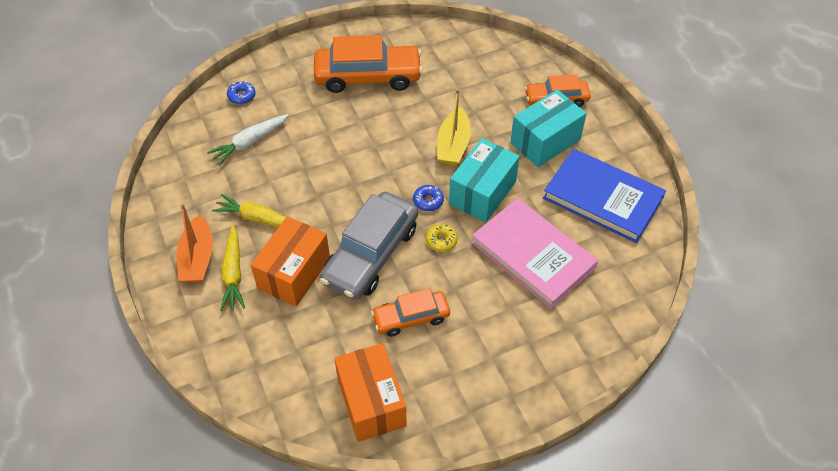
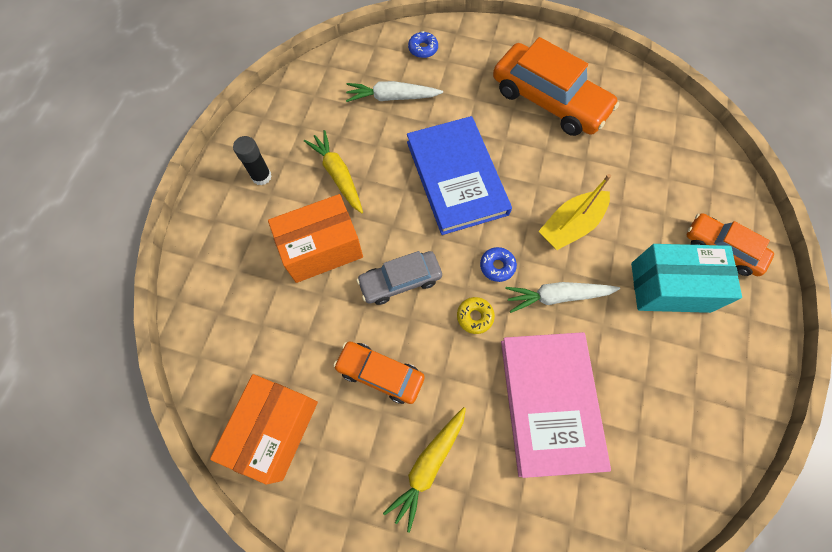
camera: 40 degrees right, 15 degrees up
(198, 258) = (261, 176): orange boat -> black glue stick
(233, 274) = (275, 212): yellow carrot -> yellow carrot (428, 466)
(370, 254) = (400, 281): grey car -> grey car, size x0.59
(482, 193) = (557, 296): turquoise box -> white carrot
(603, 198) = (679, 397): blue book -> blue book (457, 177)

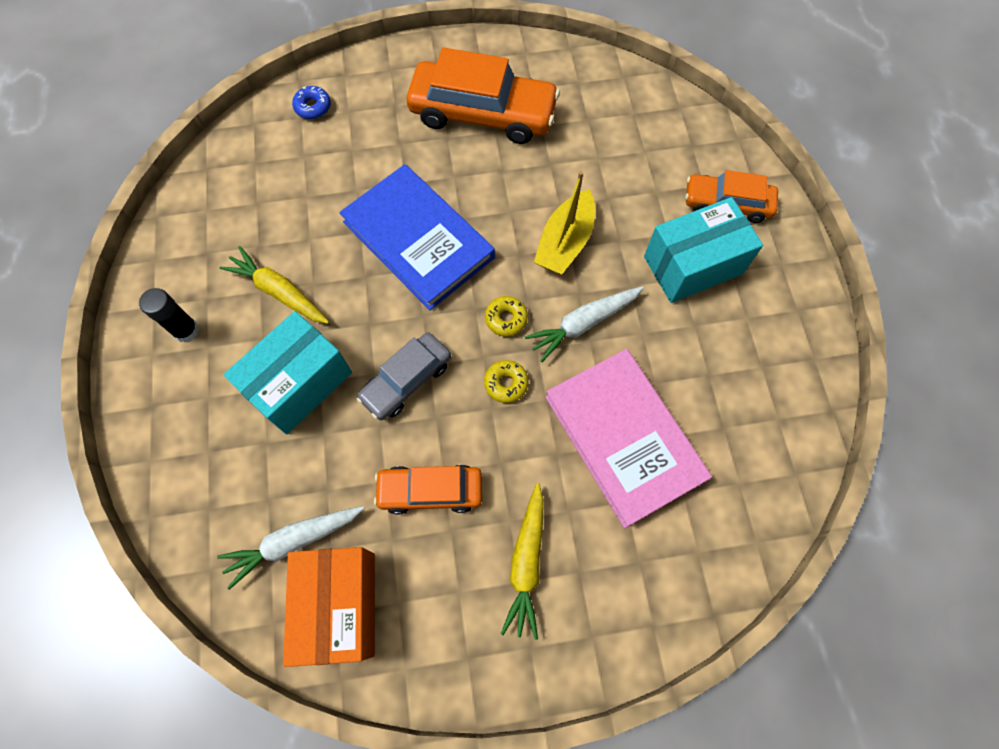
camera: 25 degrees left, 0 degrees up
(322, 249) = (299, 383): orange box -> turquoise box
(392, 97) = (302, 177): white carrot -> white carrot (293, 542)
(497, 266) = (506, 319): blue donut -> yellow donut

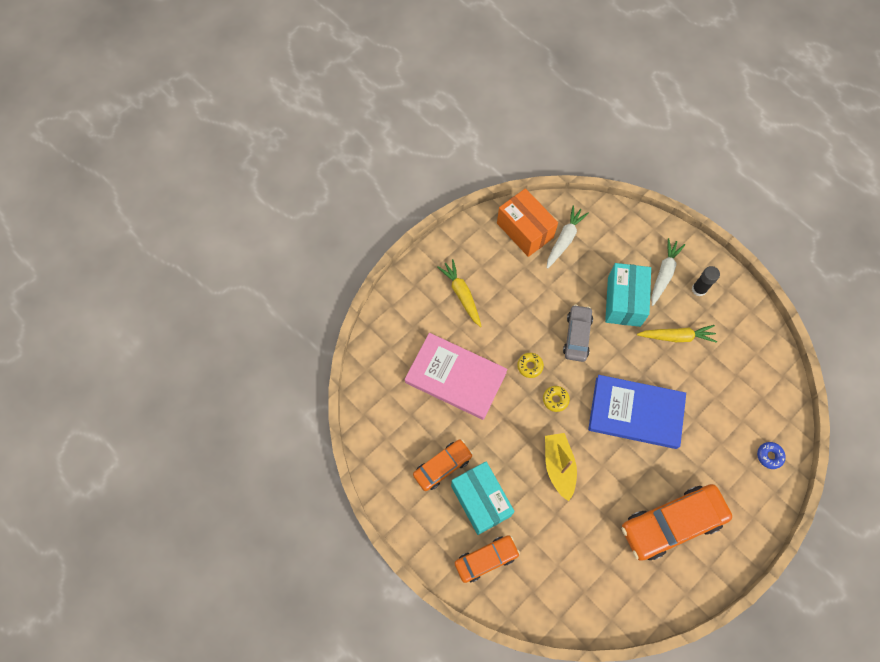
camera: 145 degrees right, 0 degrees up
(430, 491) = (525, 296): orange car -> orange car (442, 466)
(583, 324) = (515, 423): white carrot -> white carrot (664, 274)
(693, 265) = (480, 501): turquoise box -> turquoise box turned 60 degrees counterclockwise

